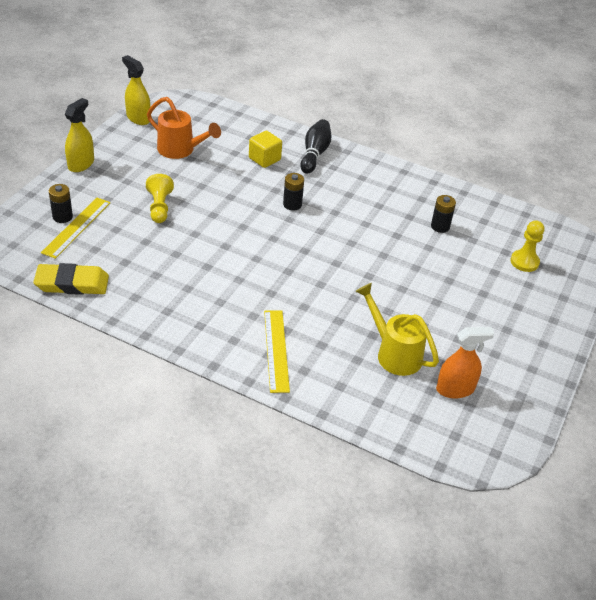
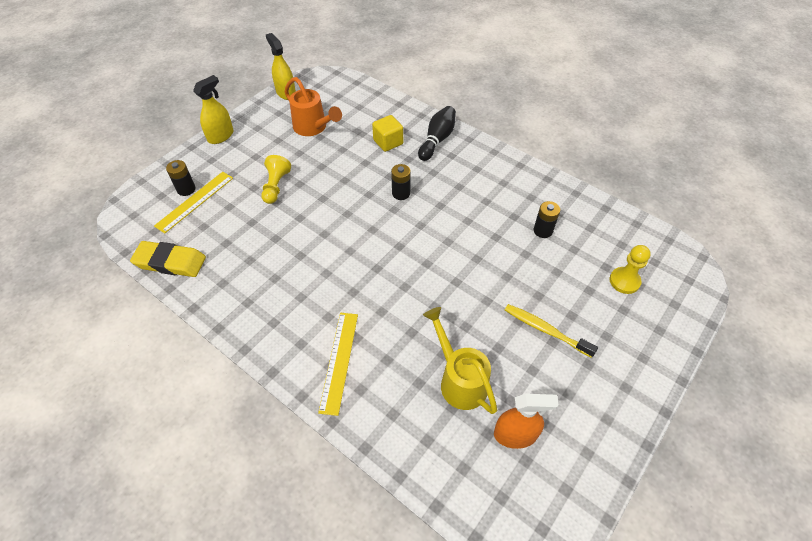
camera: 15 degrees right, 10 degrees up
(462, 307) = (545, 330): none -> yellow toothbrush

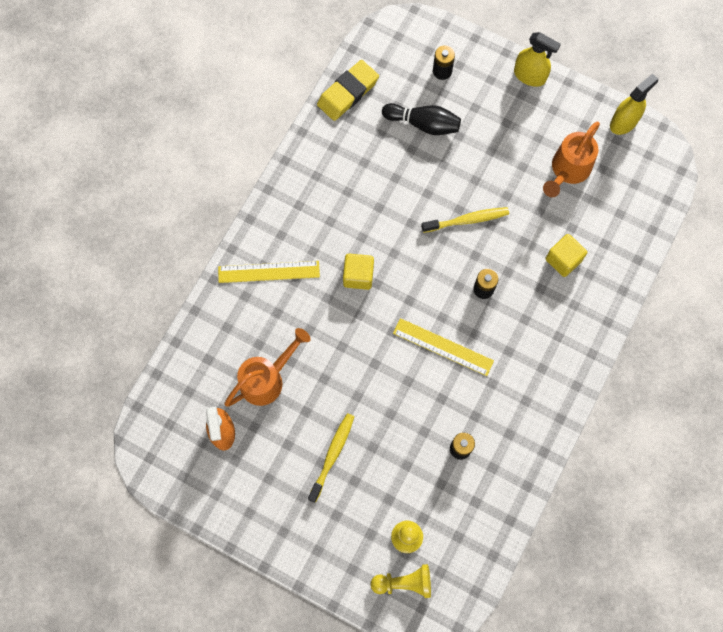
camera: 80 degrees right, 20 degrees up
(170, 262) = (348, 93): yellow eraser -> yellow eraser turned 45 degrees clockwise
(195, 201) = (427, 86): yellow ruler -> yellow ruler (443, 347)
(276, 186) = (466, 157): yellow pawn -> yellow pawn (404, 582)
(335, 194) = (467, 220): none -> yellow toothbrush
(365, 281) = (358, 276): none -> yellow cube
(437, 140) = (581, 316): black bowling pin -> black bowling pin (423, 124)
(459, 380) = (267, 379): yellow watering can -> orange watering can

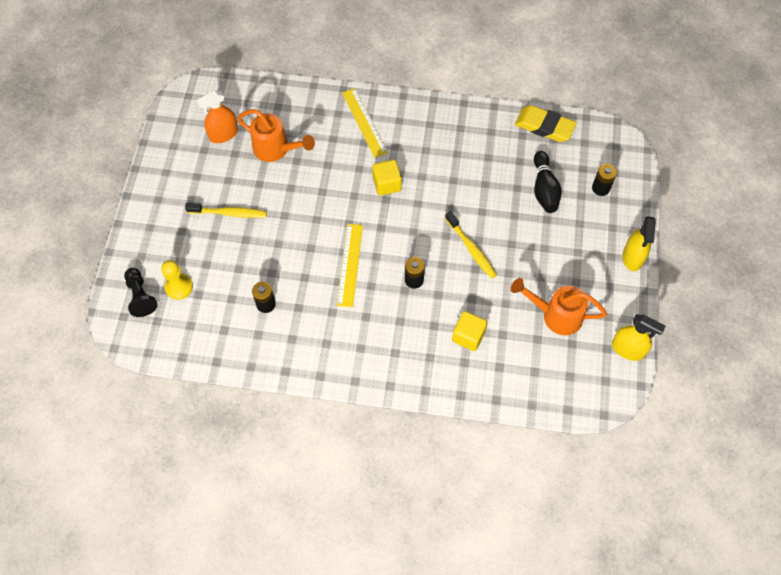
camera: 70 degrees right, 10 degrees down
(404, 582) = (140, 296): yellow pawn -> black pawn

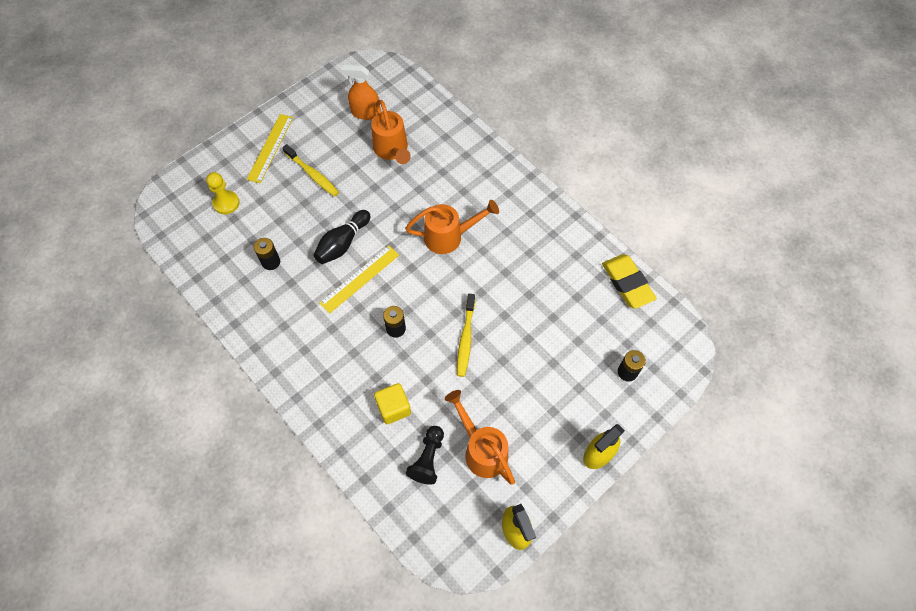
camera: 40 degrees right, 0 degrees up
(140, 296) = (195, 191): black pawn -> black pawn (428, 459)
(364, 122) = (479, 175): yellow ruler -> yellow ruler (270, 148)
(387, 184) = (449, 236): yellow cube -> orange watering can
(544, 189) = (575, 335): black bowling pin -> black bowling pin (342, 243)

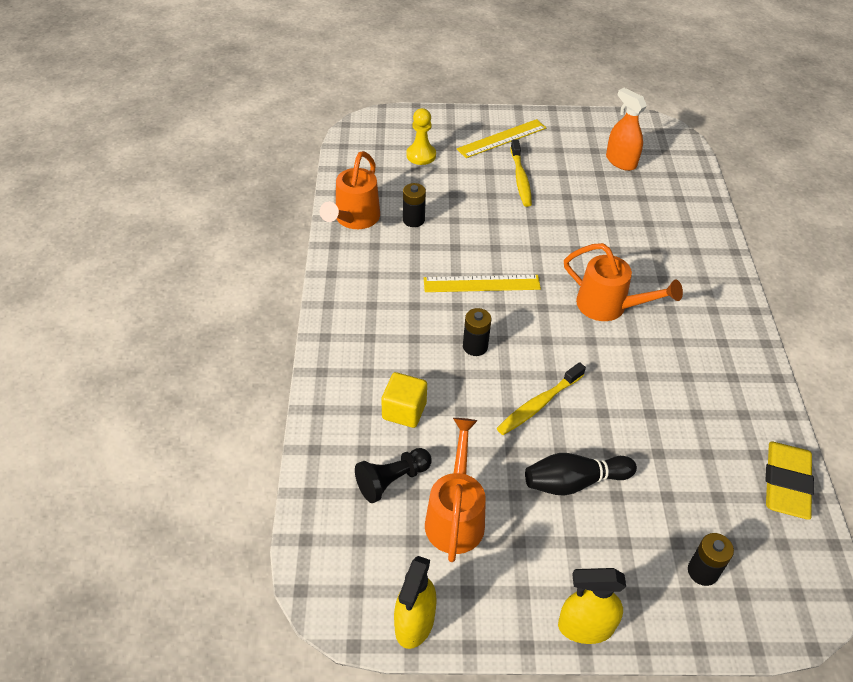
camera: 40 degrees right, 15 degrees down
(342, 243) = (494, 246): black bowling pin -> black bowling pin (574, 482)
(392, 150) = (618, 203): orange watering can -> orange watering can (354, 219)

